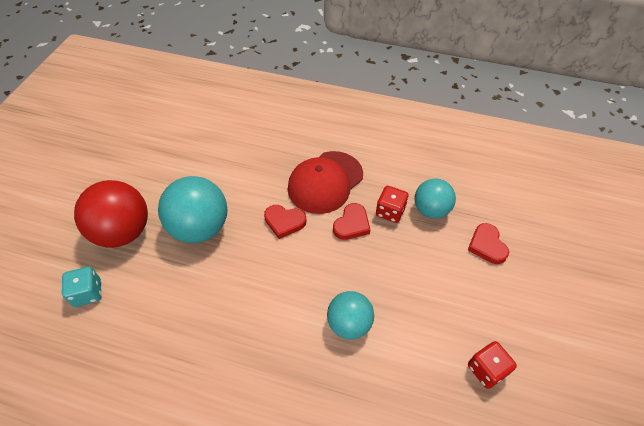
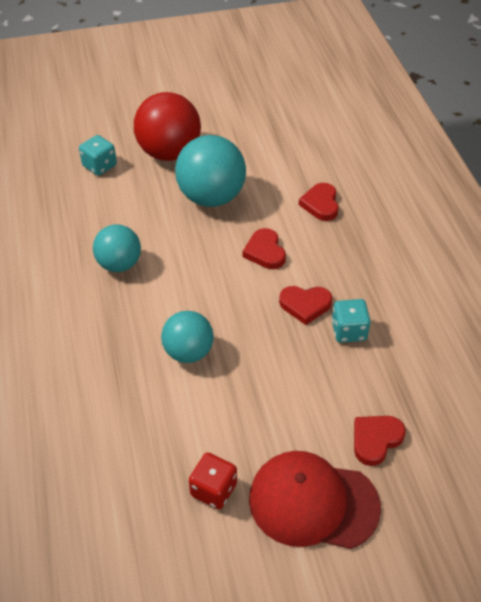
camera: 60 degrees right, 5 degrees down
(264, 165) = (320, 204): none -> red heart
(325, 182) = (341, 260): red cap -> red cap (313, 502)
(390, 211) = (349, 331): red dice -> turquoise dice
(431, 210) = (383, 367): turquoise ball -> turquoise ball (119, 264)

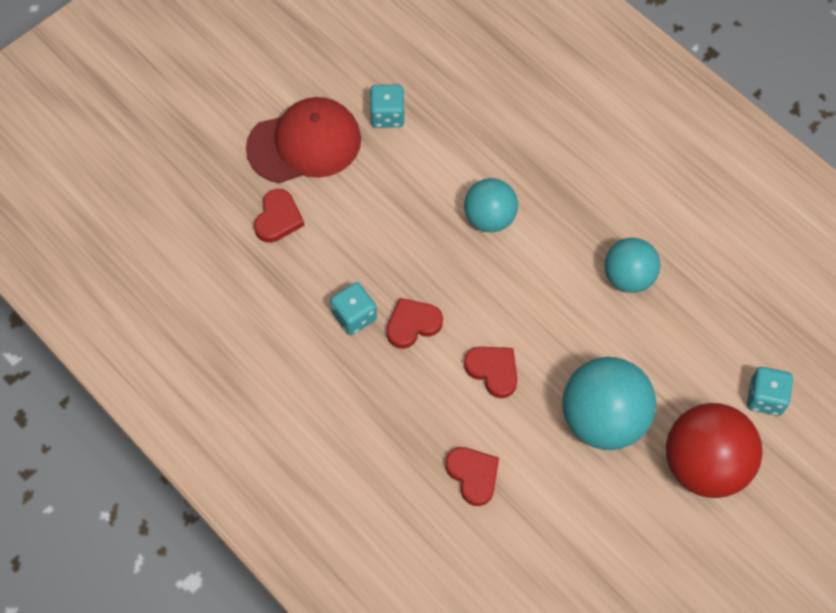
camera: 150 degrees right, 15 degrees up
(213, 490) = (387, 115): red dice -> turquoise dice

